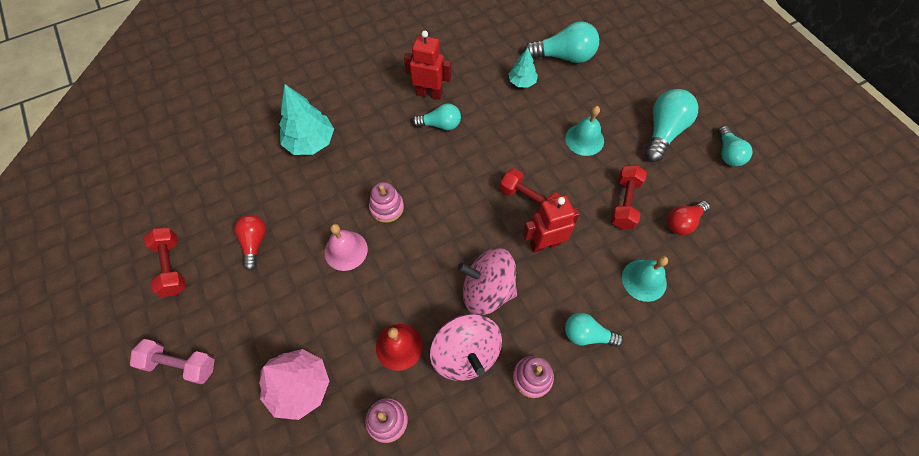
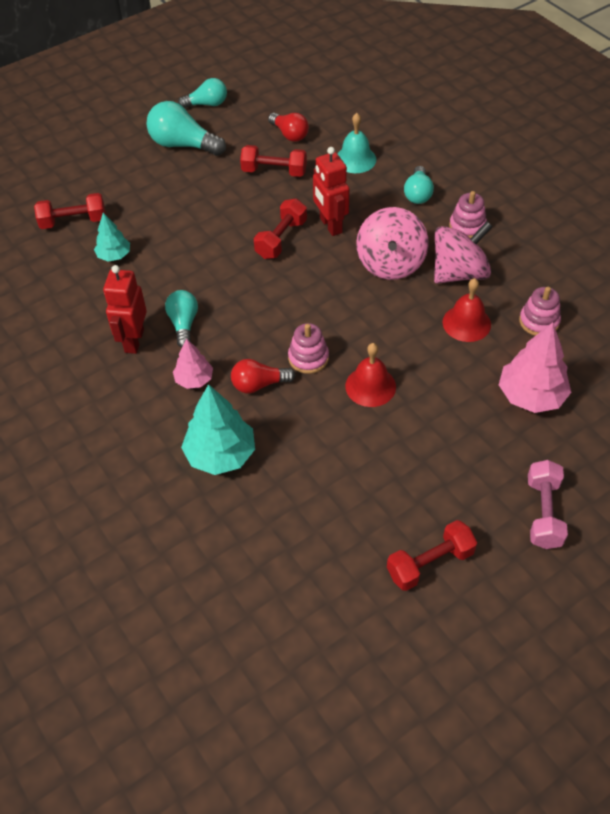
camera: 95 degrees left, 10 degrees down
(254, 243) = (379, 480): red light bulb -> red light bulb (259, 384)
(346, 250) = (370, 386): pink bell -> red bell
(383, 129) = (194, 379): none -> pink tree
(564, 56) = (73, 221): turquoise light bulb -> red dumbbell
(584, 139) = (197, 201): turquoise bell -> none

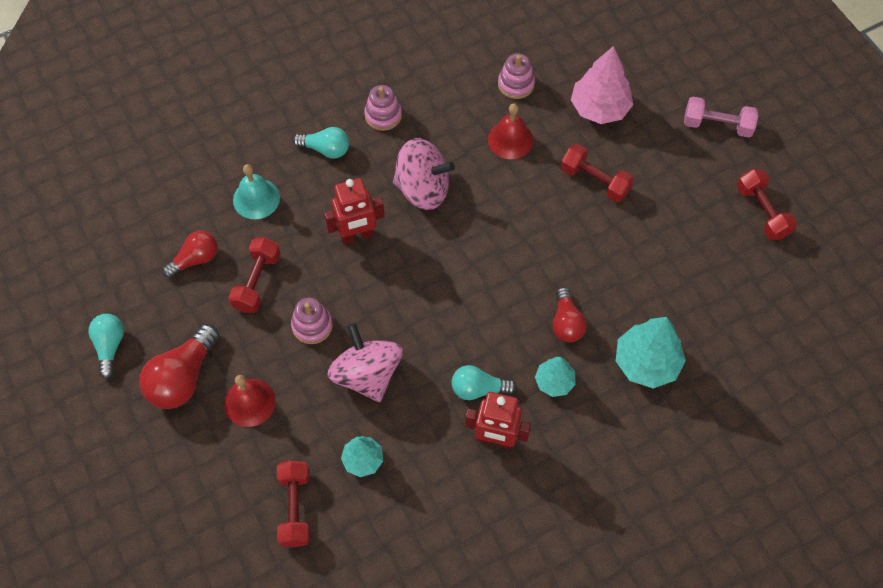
camera: 85 degrees left, 10 degrees up
(183, 145) = (183, 377): turquoise light bulb -> red light bulb
(194, 379) = (554, 382): pink tree -> turquoise tree
(281, 239) = (369, 285): red dumbbell -> red dumbbell (595, 181)
(308, 358) = (537, 276): pink stacking toy -> pink stacking toy (312, 326)
(370, 386) = (577, 228): red bell -> red bell (249, 402)
(459, 273) = (445, 134): pink spinning top -> pink spinning top (367, 374)

